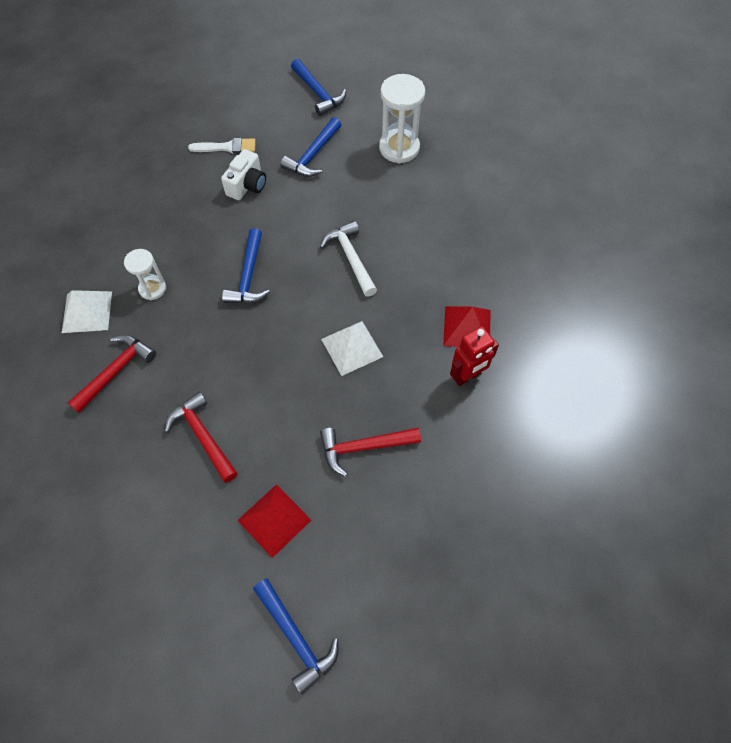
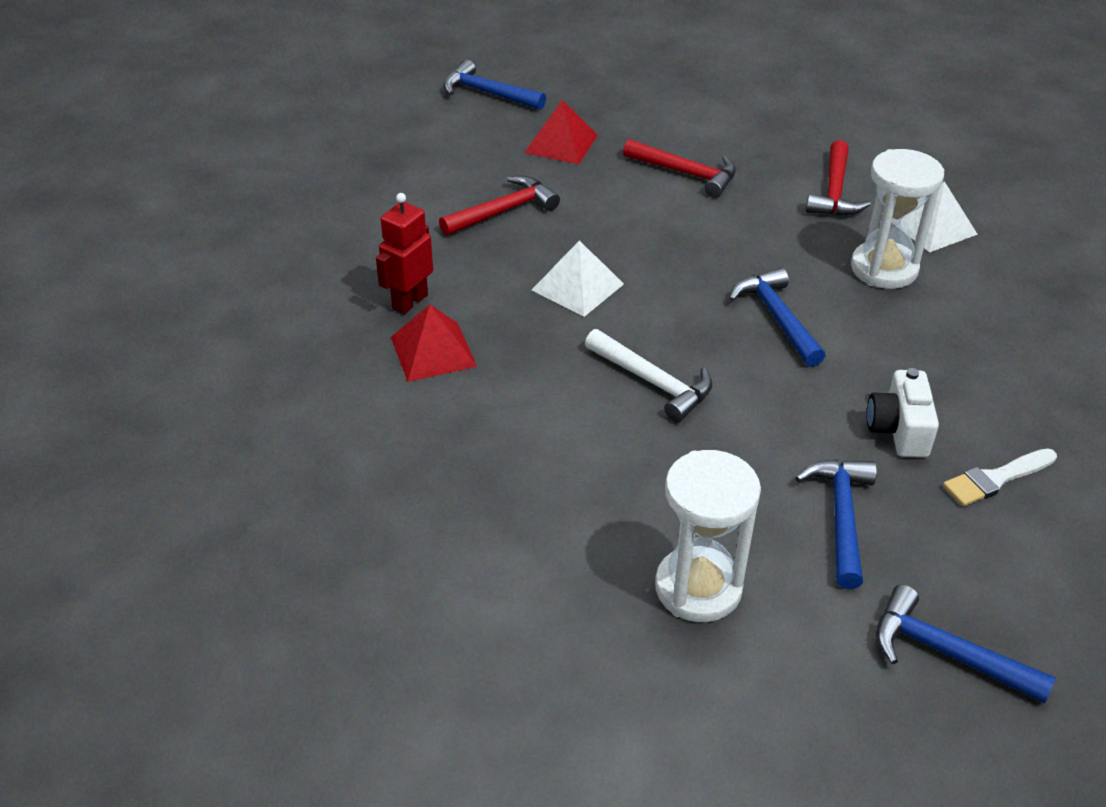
camera: 155 degrees right, 20 degrees down
(152, 288) = (884, 269): white hourglass -> white hourglass, size x1.68

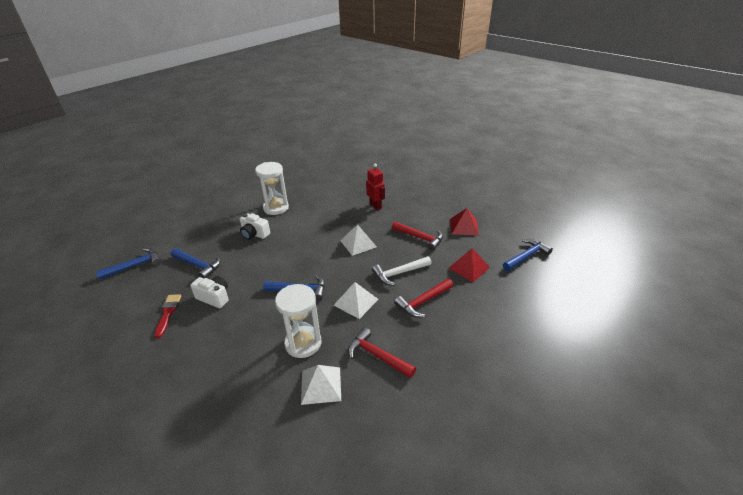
camera: 115 degrees right, 5 degrees down
(433, 351) = (346, 206): red pyramid -> red pyramid (464, 226)
(503, 211) = (420, 238): red hammer -> red hammer turned 45 degrees counterclockwise
(653, 382) = (293, 246): white hammer -> white hammer (399, 273)
(658, 473) = (254, 234): none -> white camera
(698, 588) = (208, 228): white hourglass -> white hourglass (276, 208)
(747, 241) = (356, 302): none -> white pyramid
(996, 479) = (168, 313): white brush -> red brush

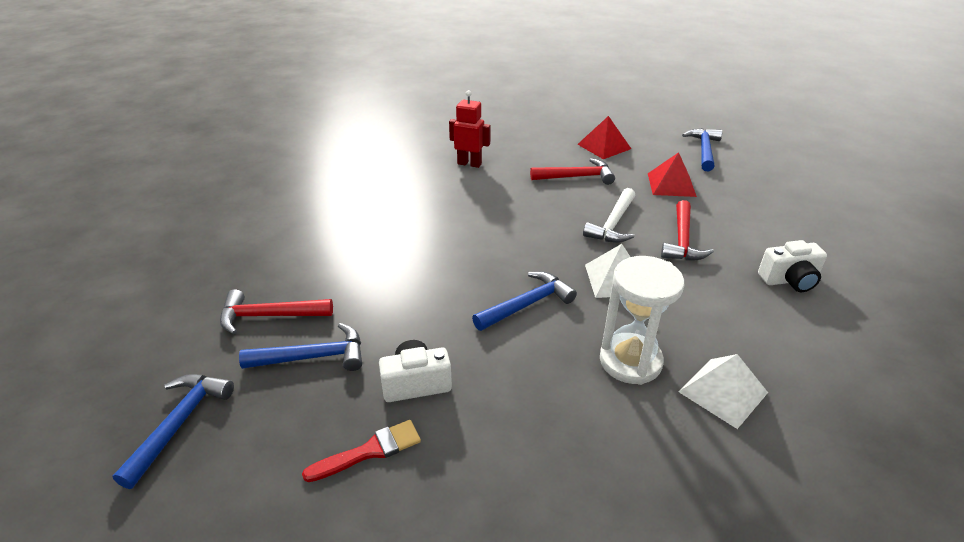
camera: 40 degrees left, 0 degrees up
(168, 313) = (369, 451): red brush -> red brush turned 105 degrees clockwise
(254, 234) = (345, 269): white camera -> white camera (789, 280)
(276, 208) = (325, 221): white hourglass -> none
(358, 243) = (514, 214): white pyramid -> none
(377, 356) = (726, 321): red hammer -> red hammer (269, 316)

